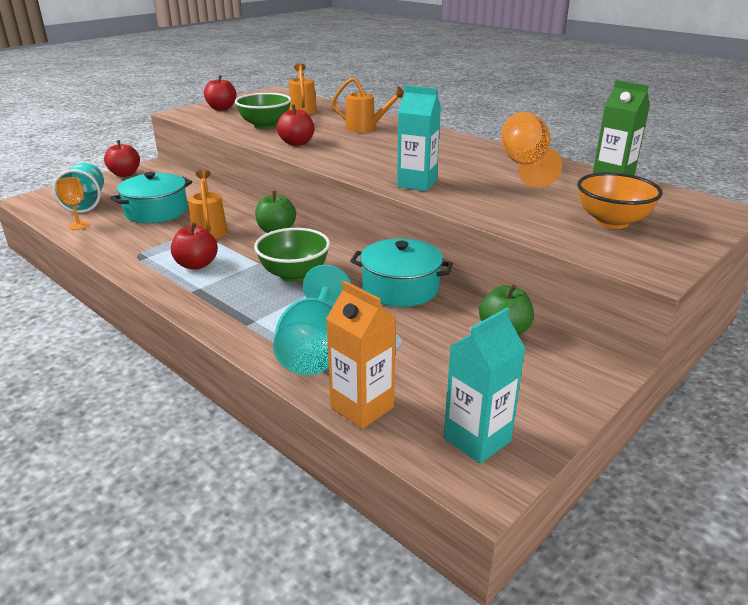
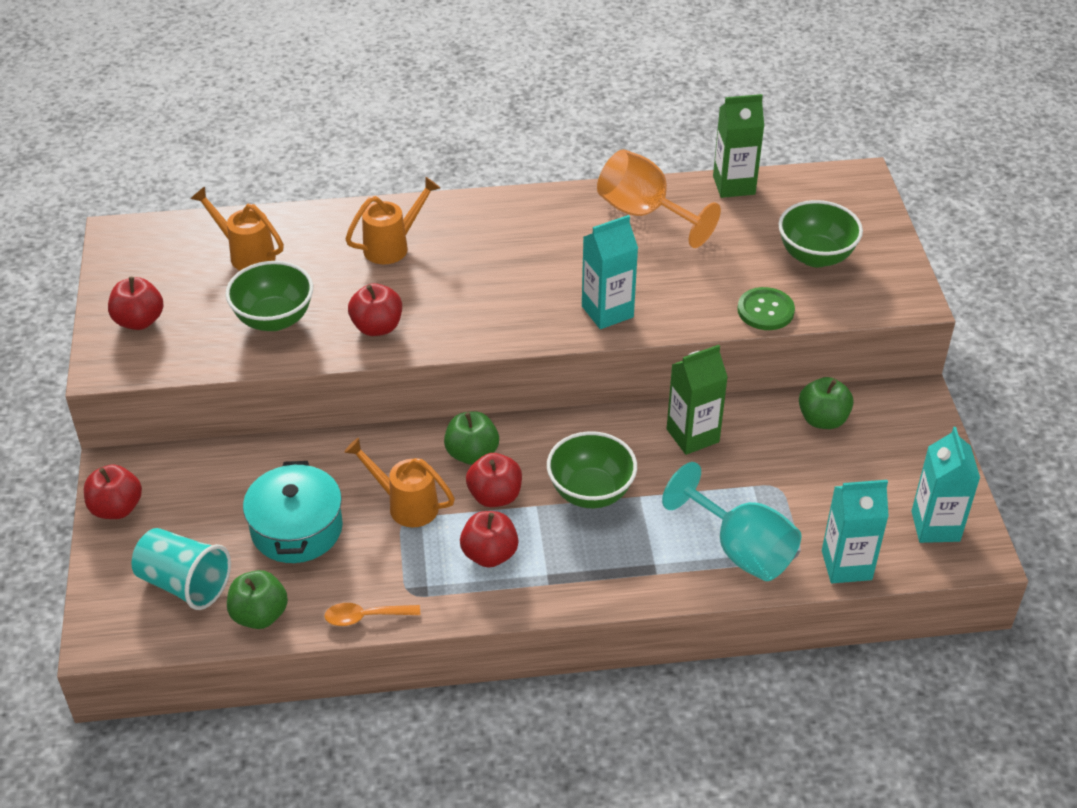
camera: 50 degrees left, 15 degrees up
(78, 225) = (259, 615): orange goblet -> green apple
(103, 250) = (365, 617): none -> orange spoon
(249, 249) = (495, 496): none -> red apple
(362, 407) = (846, 565): orange carton -> turquoise carton
(400, 288) = (692, 435): turquoise pot -> green carton
(519, 224) = (765, 310): none -> green button
(612, 222) = (815, 256): orange bowl -> green bowl

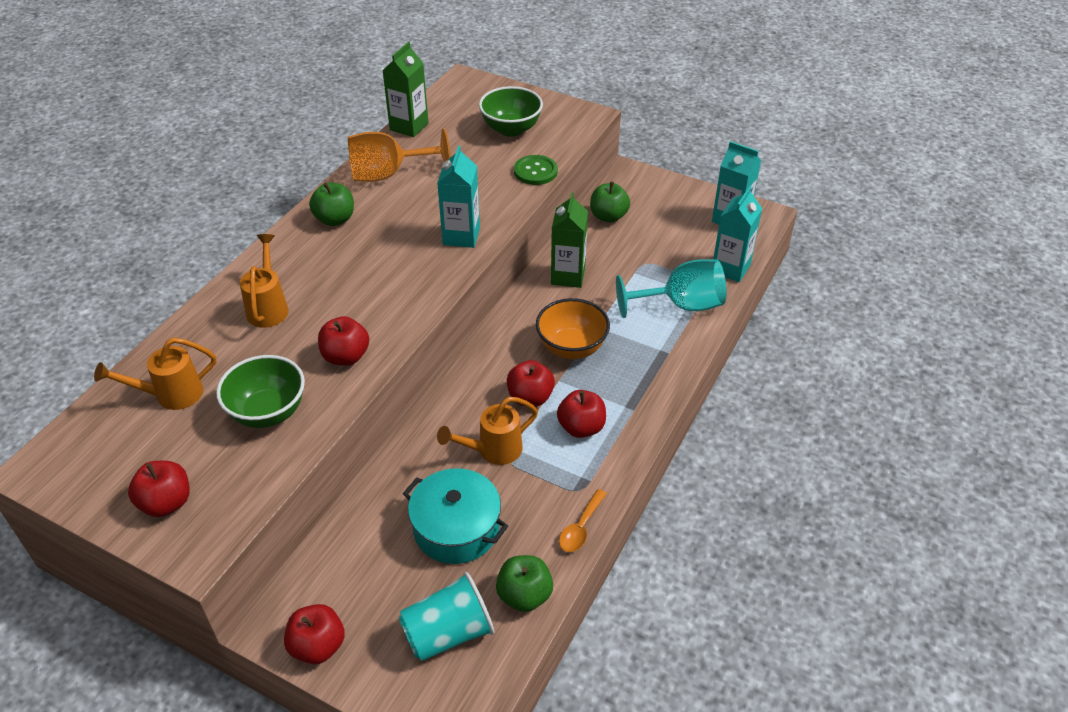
camera: 55 degrees left, 0 degrees up
(472, 454) = (479, 389): green apple -> green apple (335, 219)
(590, 492) = (571, 348): green bowl -> orange bowl

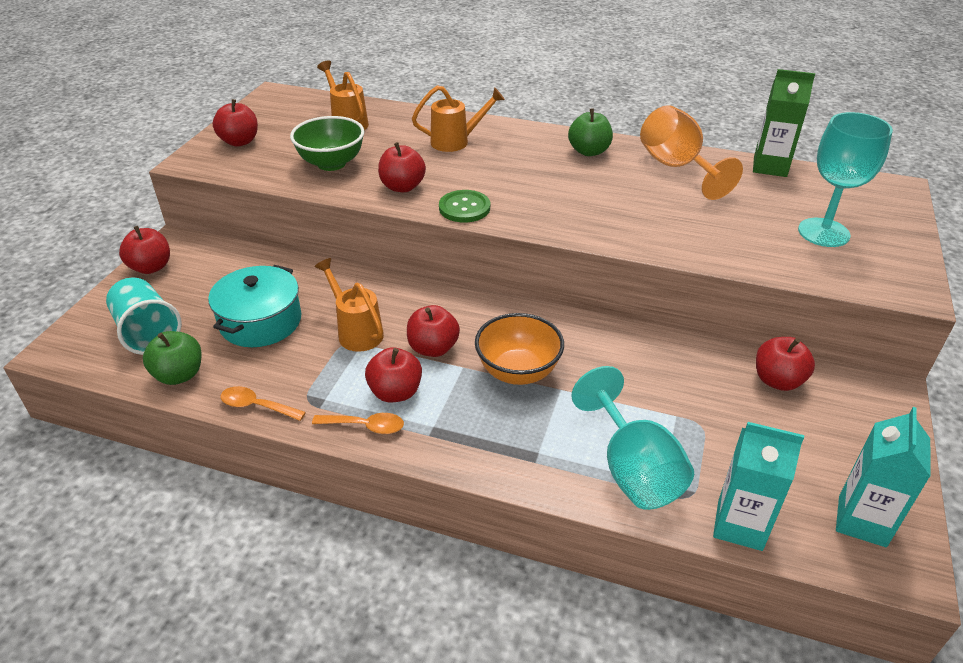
camera: 80 degrees right, 5 degrees down
(461, 236) = (600, 224): turquoise carton -> none
(511, 129) = (823, 232): green bowl -> turquoise goblet
(535, 171) = (751, 260): green button -> green button (464, 208)
(568, 276) = (640, 355): green carton -> none
(608, 216) = (777, 380): green apple -> red apple
(618, 450) = (365, 426): none -> orange spoon

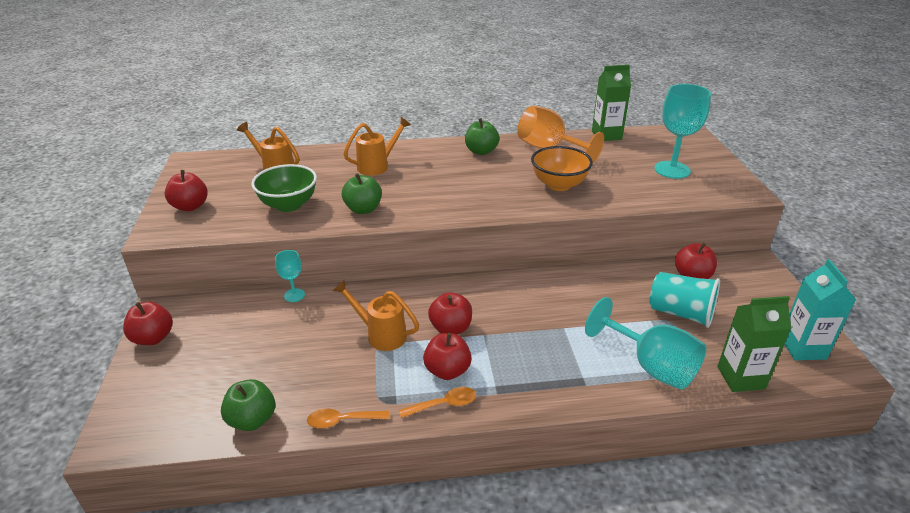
camera: 25 degrees left, 5 degrees down
(148, 333) = (194, 394): turquoise cup -> turquoise cup (680, 313)
(260, 321) = (293, 352): turquoise pot -> none
(302, 264) = (294, 295): none -> turquoise goblet
(402, 187) = (363, 209): red apple -> green apple
(464, 208) = (425, 213): green button -> none
(518, 372) = (525, 325): orange bowl -> orange bowl (559, 185)
(739, 525) = (740, 378): turquoise carton -> green carton

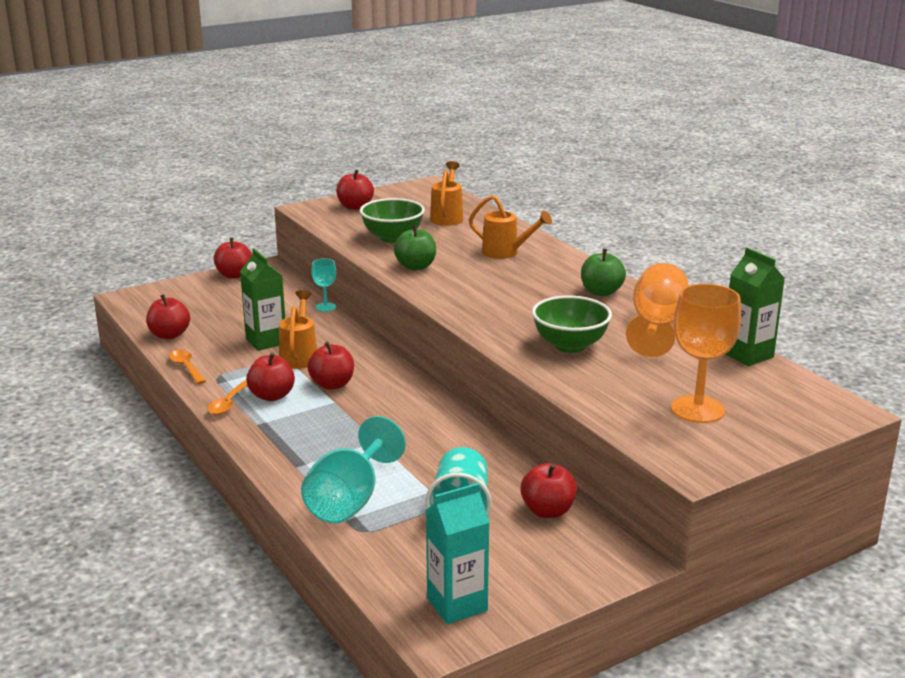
camera: 65 degrees right, 10 degrees down
(252, 420) = (169, 335): green apple -> red apple
(444, 404) = (228, 404): orange spoon -> orange spoon turned 60 degrees clockwise
(559, 185) = (570, 345): orange bowl -> green bowl
(672, 170) = (697, 409): turquoise goblet -> orange goblet
(740, 378) = (367, 560): green carton -> green carton (266, 341)

